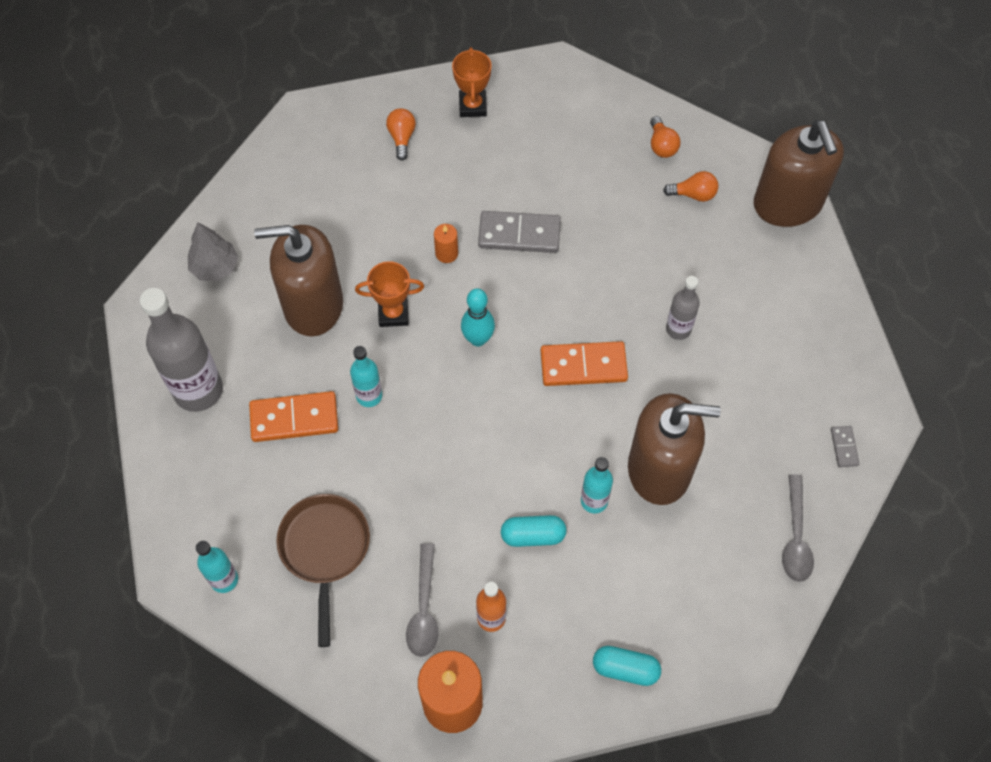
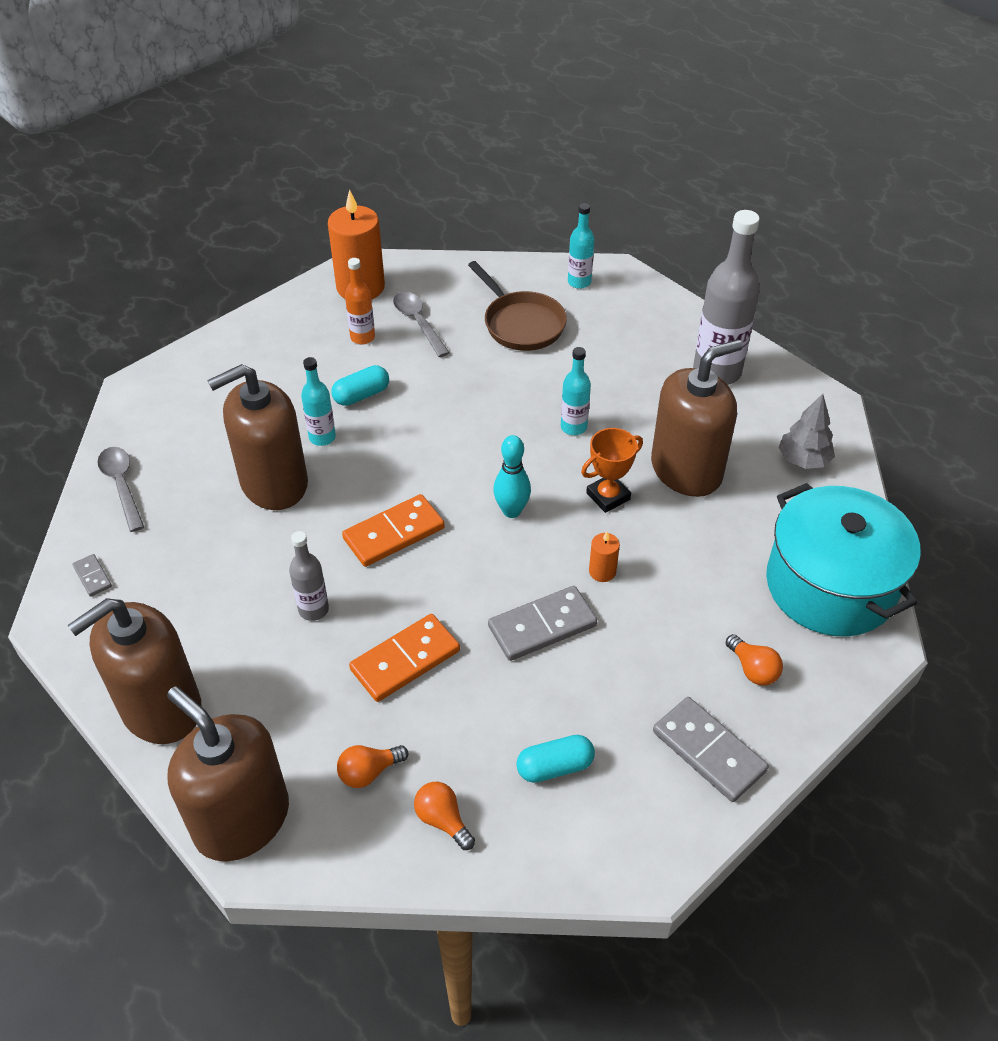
camera: 150 degrees right, 15 degrees down
(294, 419) = (621, 386): orange domino -> orange domino (405, 660)
(297, 164) = (830, 585): none -> turquoise pot
(472, 106) = (708, 751): orange trophy -> grey domino
(625, 669) = (238, 350): turquoise capsule -> turquoise capsule (555, 767)
(819, 305) = (161, 708): none -> brown soap dispenser

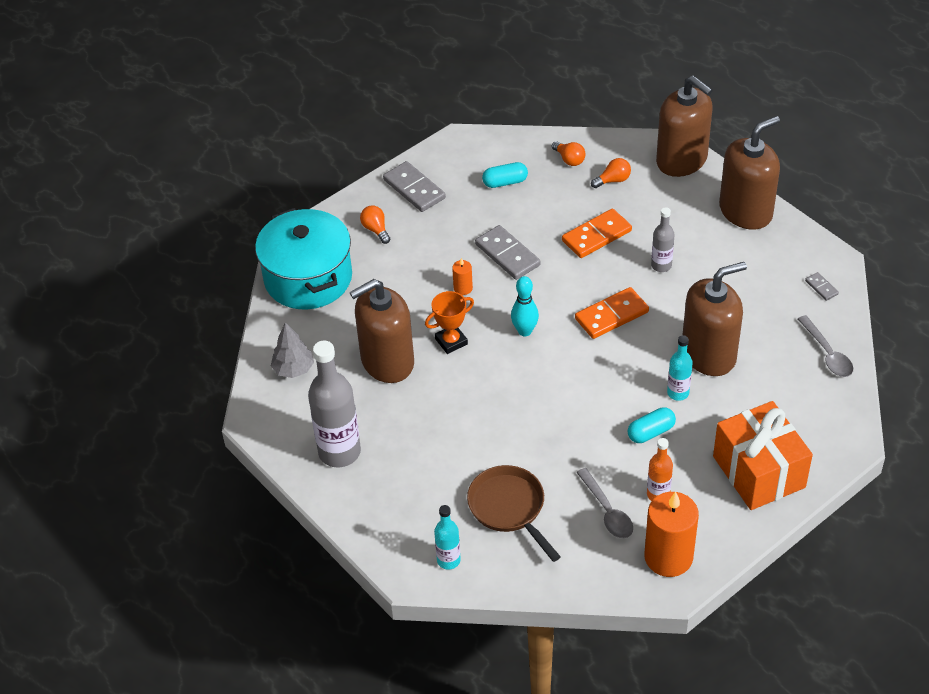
camera: 175 degrees left, 0 degrees up
(249, 358) = (759, 472): none -> orange gift
(542, 626) = (507, 255): grey domino -> grey domino turned 75 degrees clockwise
(573, 427) = (471, 400): turquoise bottle -> none

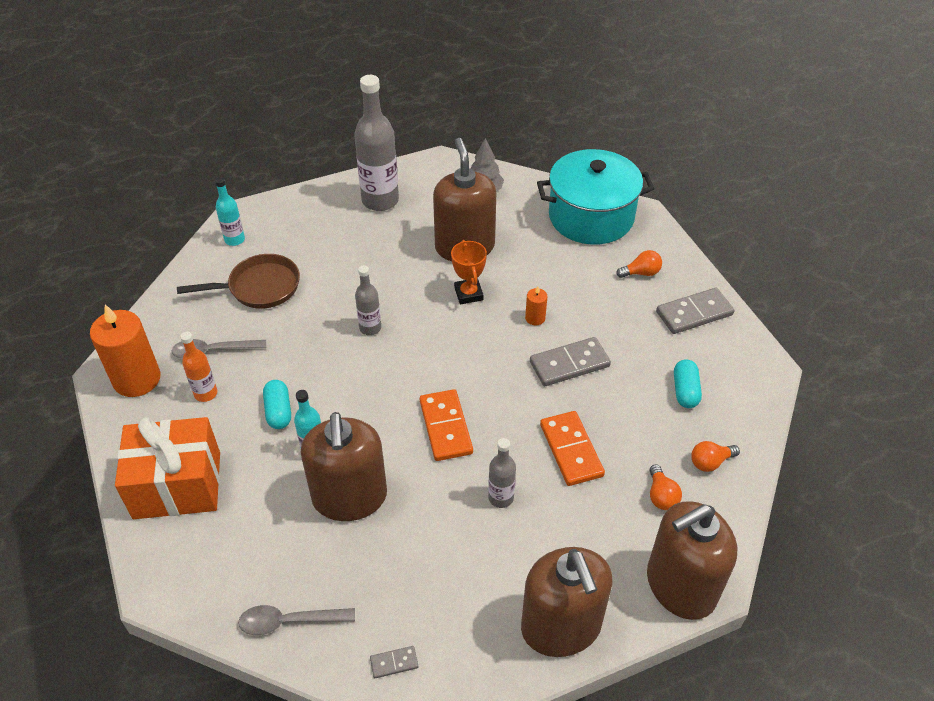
camera: 105 degrees right, 0 degrees up
(525, 331) = (457, 350): turquoise bowling pin -> none
(525, 400) = (370, 328): none -> grey bottle

